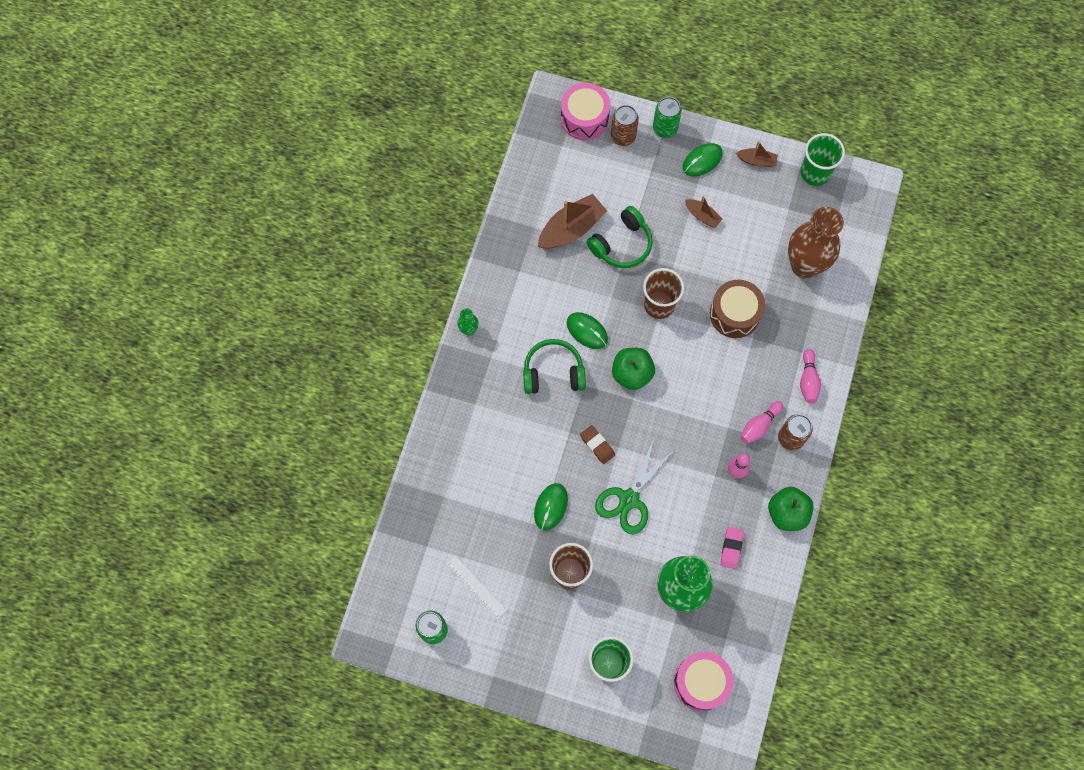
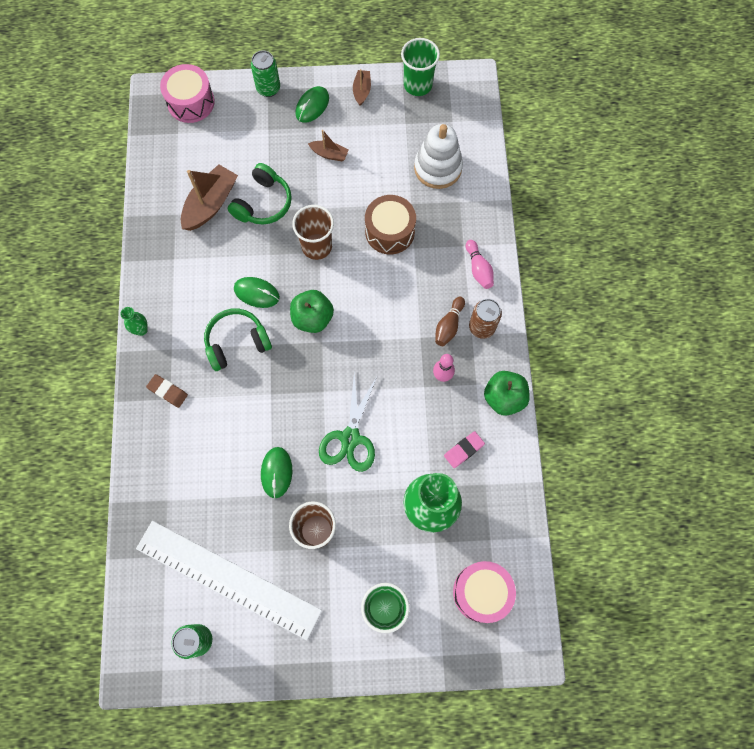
camera: 20 degrees left, 0 degrees up
(476, 587) = (228, 579): white ruler -> white ruler, size x2.45
(597, 445) = (302, 397): brown eraser -> brown eraser (167, 391)
(623, 136) = (232, 107): brown can -> none
(731, 548) = (463, 450): pink eraser -> pink eraser turned 60 degrees clockwise
(756, 161) = (362, 91): brown boat -> brown boat turned 75 degrees counterclockwise
(759, 425) = (449, 325): pink bowling pin -> brown bowling pin
(804, 265) = (438, 168): brown vase -> white stacking toy

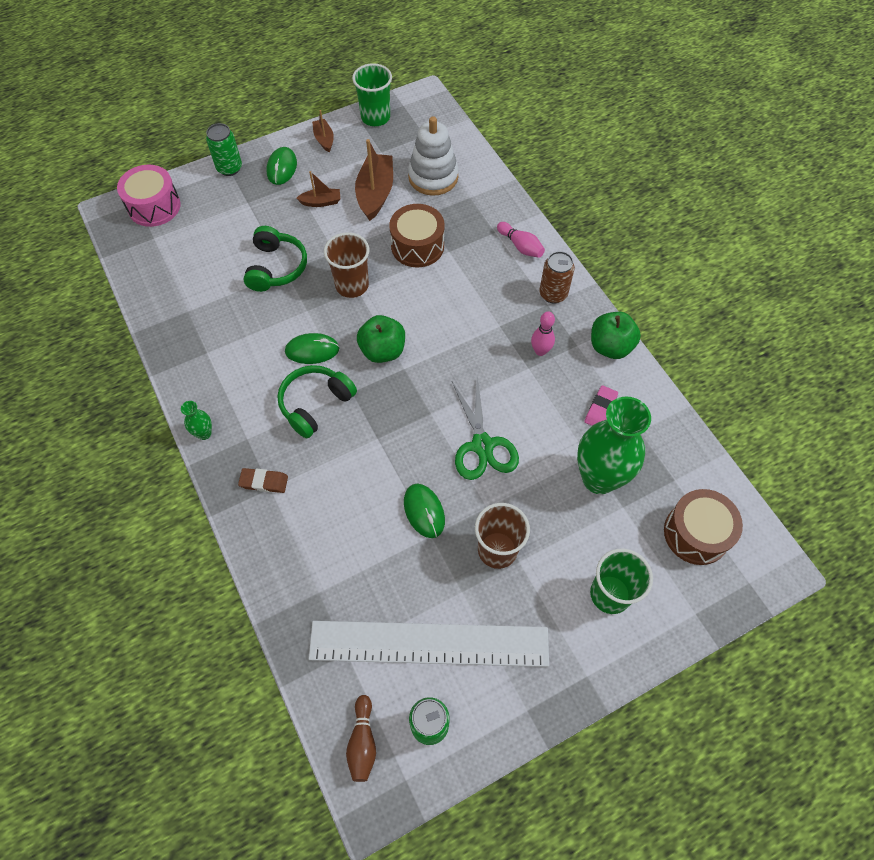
camera: 25 degrees left, 10 degrees down
(211, 204) = (221, 288): brown boat -> brown boat (375, 193)
(449, 325) = (521, 305): brown bowling pin -> brown bowling pin (362, 742)
(481, 592) = (696, 533): pink drum -> brown drum

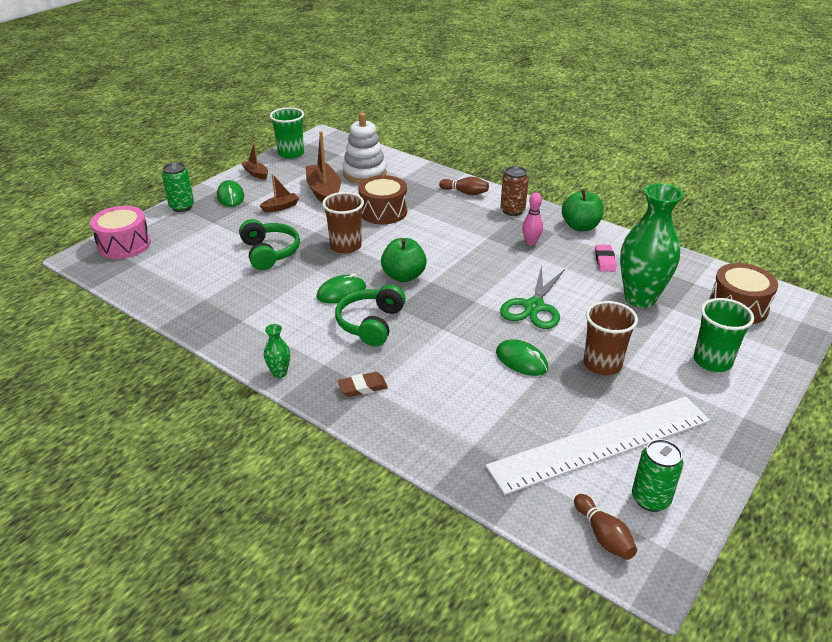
camera: 25 degrees left, 25 degrees down
(482, 445) = (534, 307): green scissors -> green scissors turned 60 degrees clockwise
(520, 246) = (465, 193): pink bowling pin -> brown bowling pin

